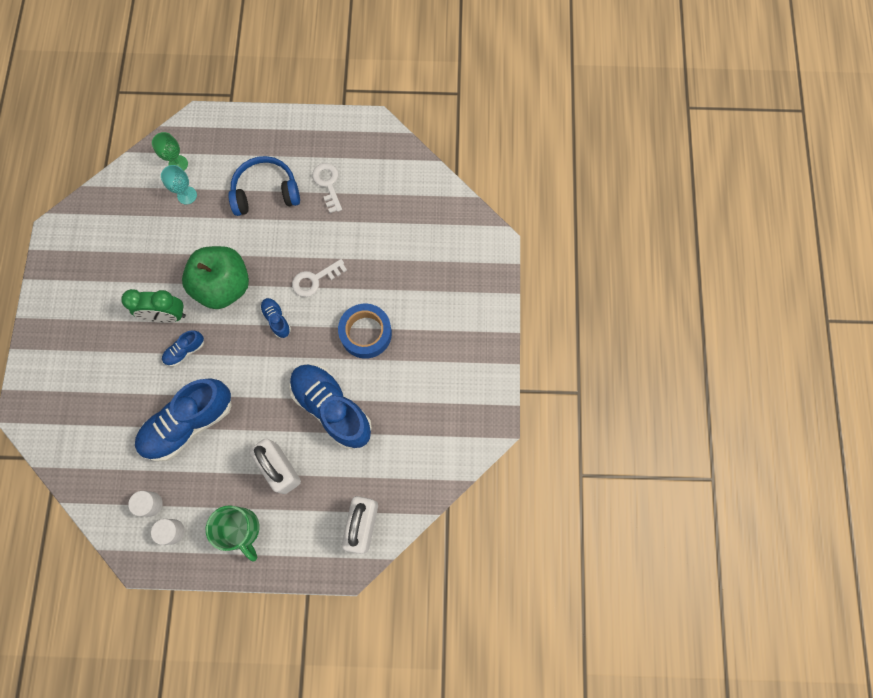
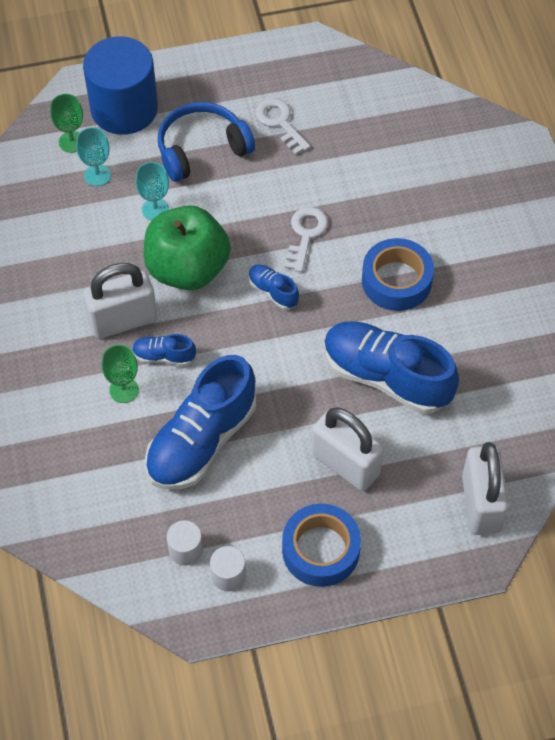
camera: 15 degrees left, 15 degrees down
(149, 370) = (124, 390): none -> green goblet
(166, 315) = (123, 320): green clock -> white padlock
(185, 351) = (164, 356): blue shoe -> blue shoe turned 60 degrees clockwise
(217, 233) = (155, 209): none -> turquoise goblet
(223, 146) = (124, 109): none -> blue cylinder
(241, 529) = (320, 550): green mug -> blue tape
(315, 280) = (305, 234): white key -> white key turned 150 degrees clockwise

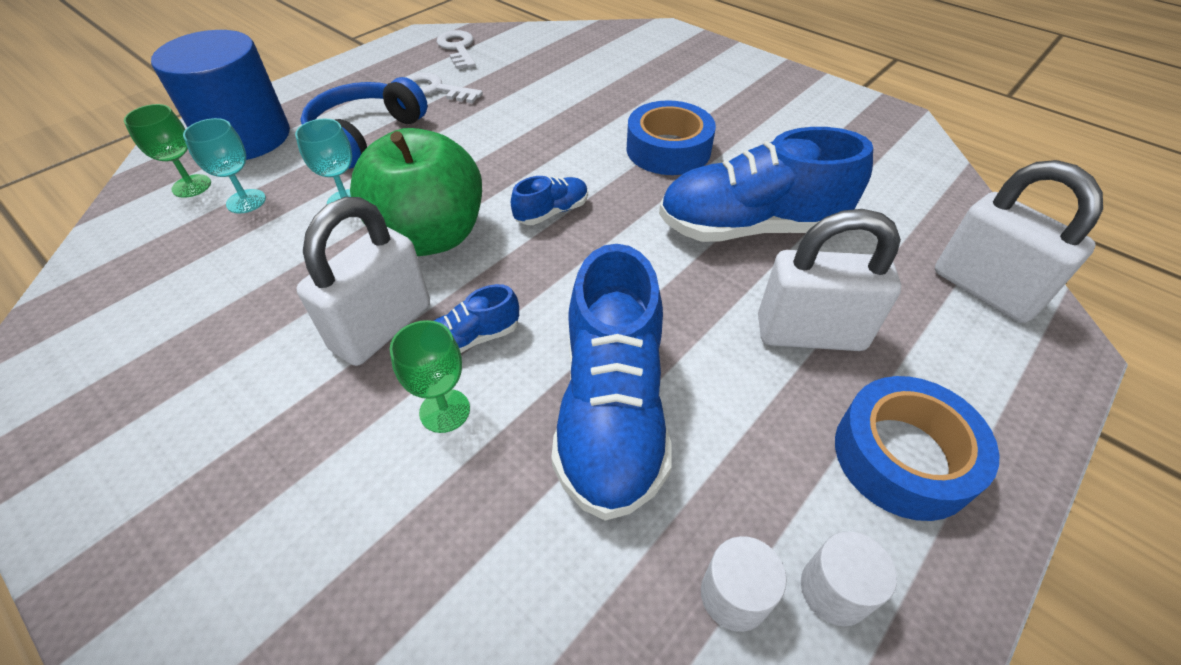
camera: 35 degrees left, 10 degrees down
(273, 292) = (552, 212): blue shoe -> blue shoe turned 135 degrees clockwise
(305, 234) = (540, 154): white key -> white key (458, 48)

